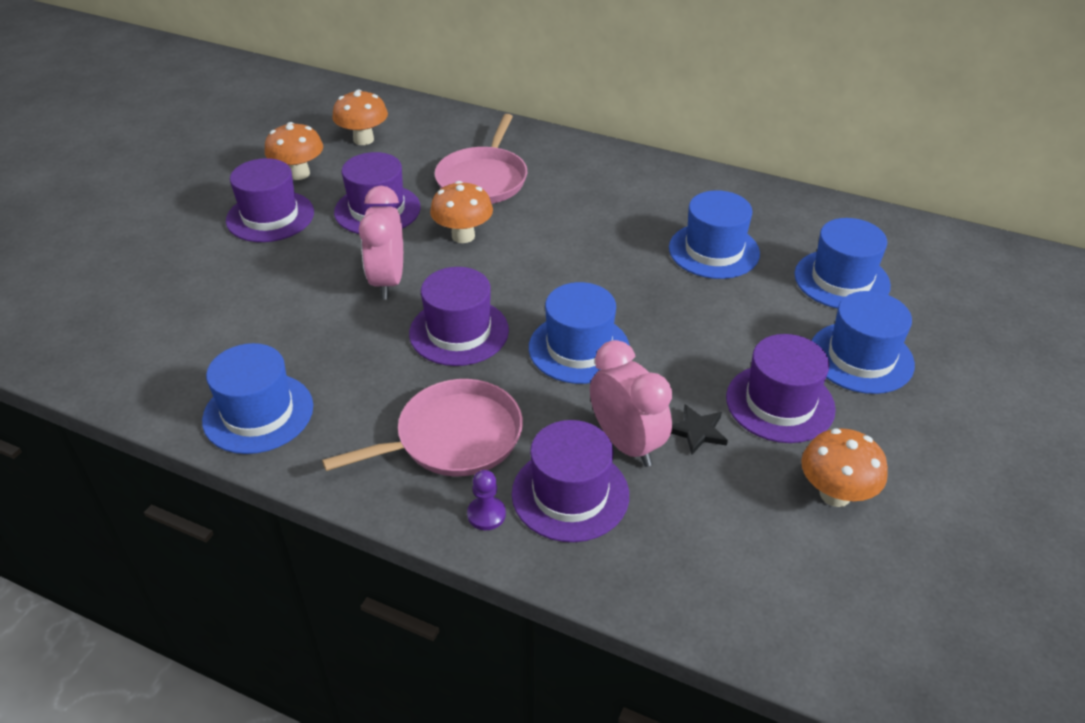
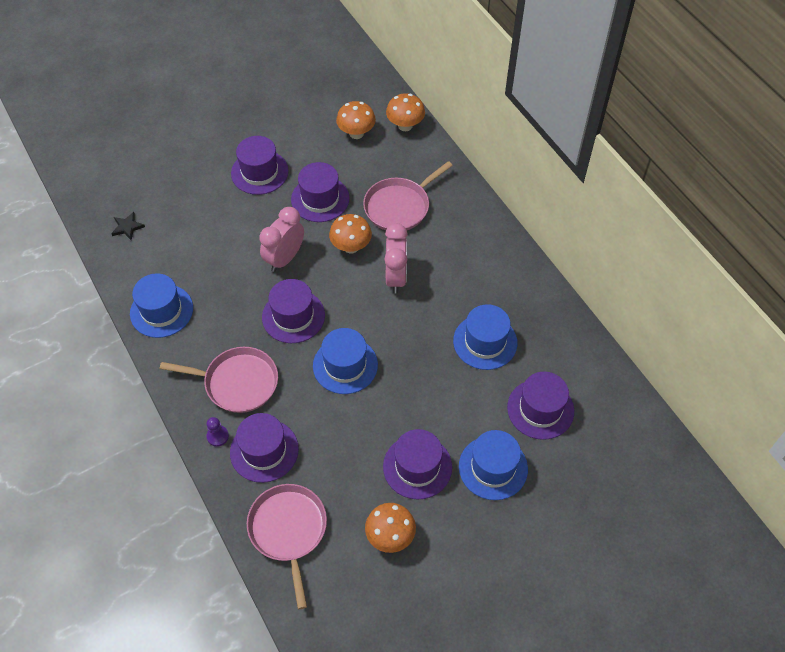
camera: 35 degrees right, 15 degrees up
(299, 174) = (299, 144): orange mushroom -> orange mushroom (405, 125)
(626, 444) = (316, 440): pink clock -> pink clock (396, 277)
(697, 431) = (357, 455): black star -> black star (127, 227)
(703, 568) = (288, 530): none -> pink pan
(841, 280) = (540, 409): blue hat -> purple hat

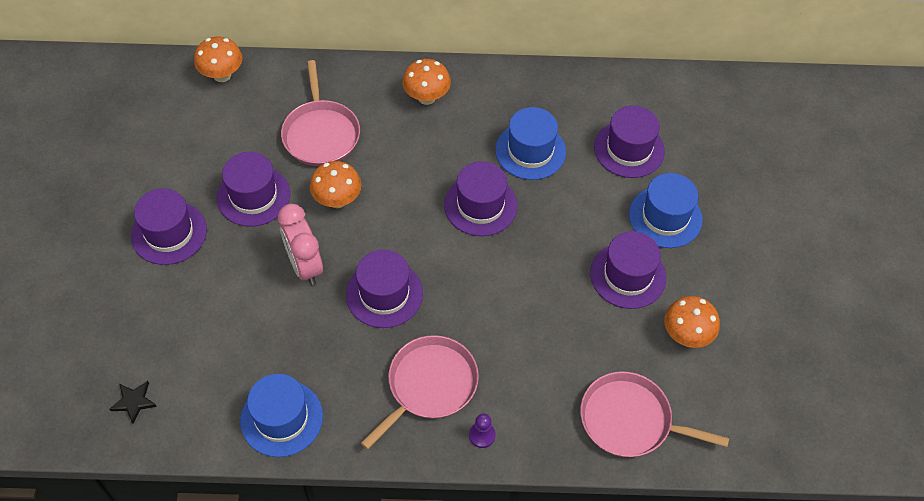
camera: 60 degrees left, 0 degrees up
(264, 450) = (527, 399): purple hat -> purple hat (480, 205)
(345, 365) = (476, 277): blue hat -> none
(356, 133) = (194, 120): orange mushroom -> orange mushroom (426, 97)
(396, 277) = (404, 181): pink clock -> none

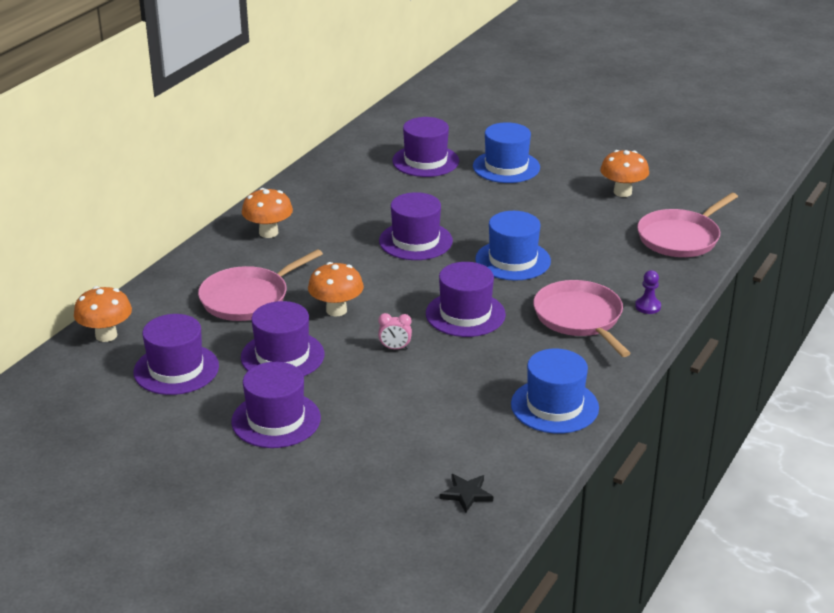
camera: 60 degrees left, 25 degrees down
(305, 266) = (395, 348): pink clock -> pink clock, size x0.48
(321, 134) = (248, 298): pink pan -> pink pan turned 120 degrees clockwise
(530, 151) = (382, 202): blue hat -> blue hat (513, 260)
(628, 275) = (547, 198): purple hat -> purple hat (176, 369)

